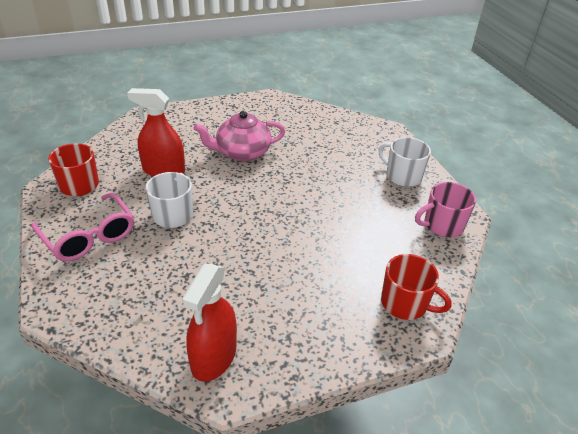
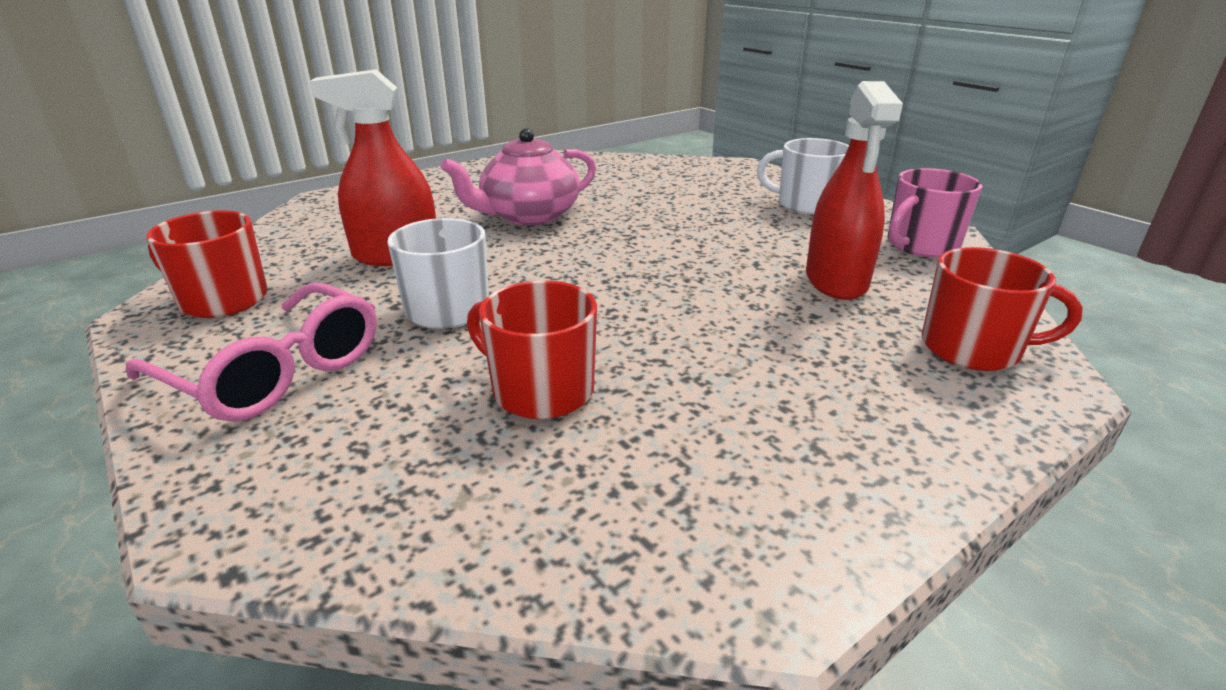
camera: 15 degrees left, 10 degrees down
(191, 275) = (540, 390): none -> red mug
(214, 357) = (688, 525): red spray bottle -> red spray bottle (836, 281)

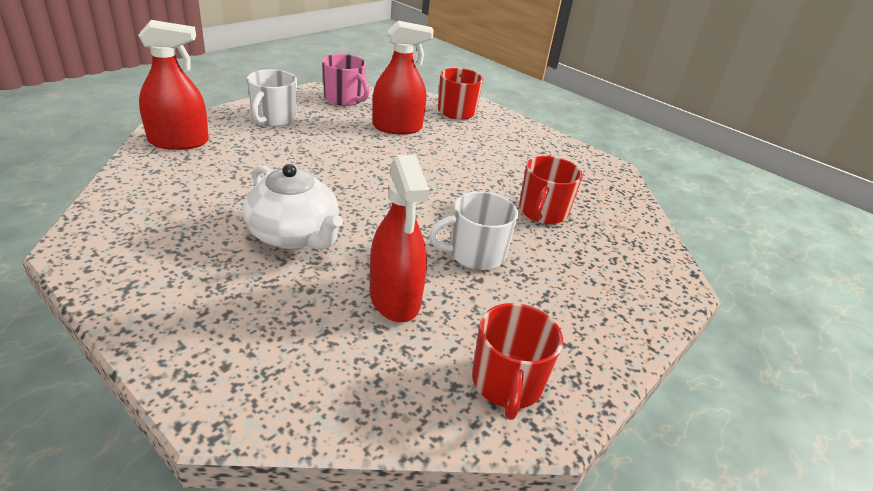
camera: 105 degrees left, 5 degrees up
(276, 372) = (579, 310): pink glasses -> none
(529, 216) = (294, 235): pink teapot -> white teapot
(718, 170) = (179, 141): none -> red spray bottle

